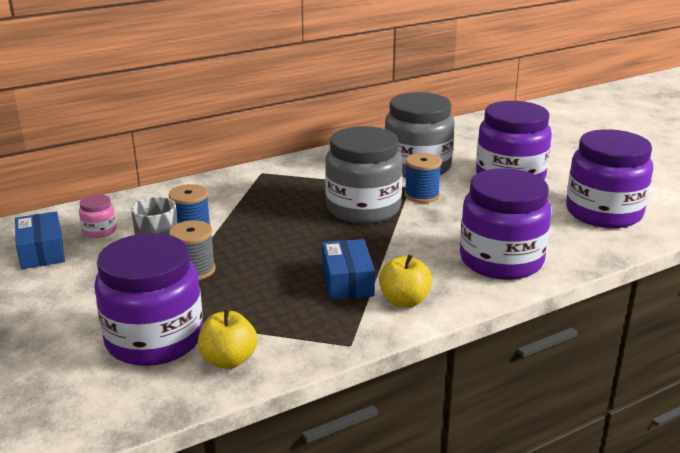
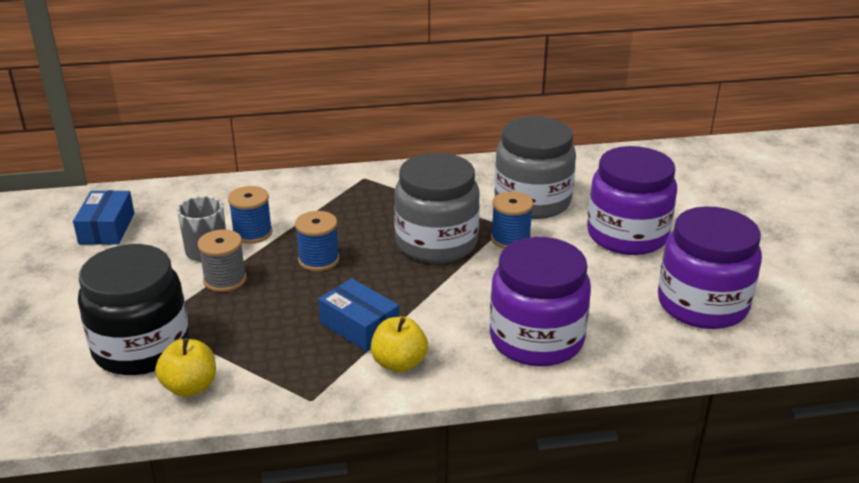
camera: 20 degrees right, 5 degrees up
(99, 231) = (170, 216): pink jar -> none
(154, 339) = (141, 347): purple jar -> black jar
(270, 239) = (318, 260): none -> blue spool
(347, 281) = (359, 326): blue box -> blue box turned 60 degrees counterclockwise

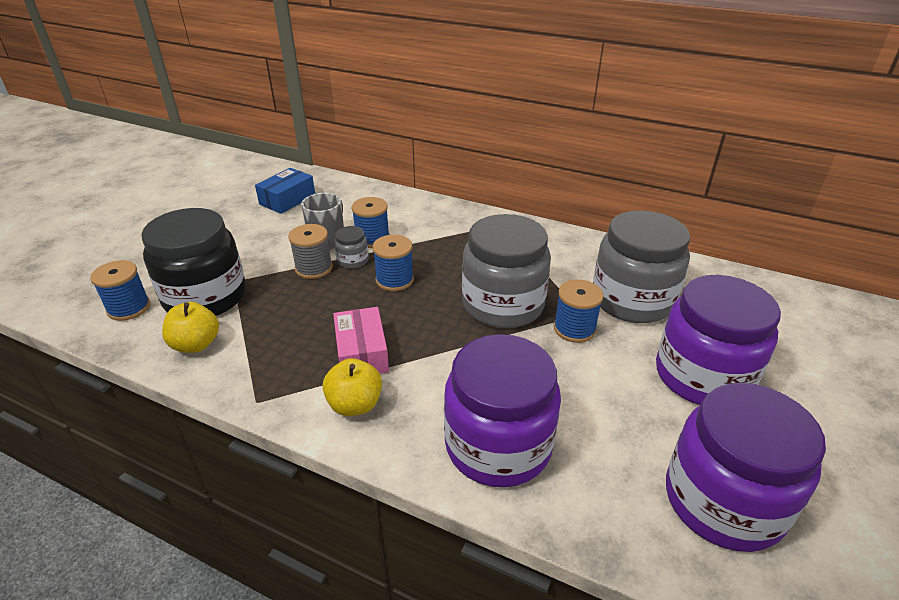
camera: 35 degrees right, 5 degrees up
(65, 391) = (129, 308): none -> blue spool
(257, 259) = (353, 260): none -> grey jar
(359, 326) = (362, 353): blue box -> pink box

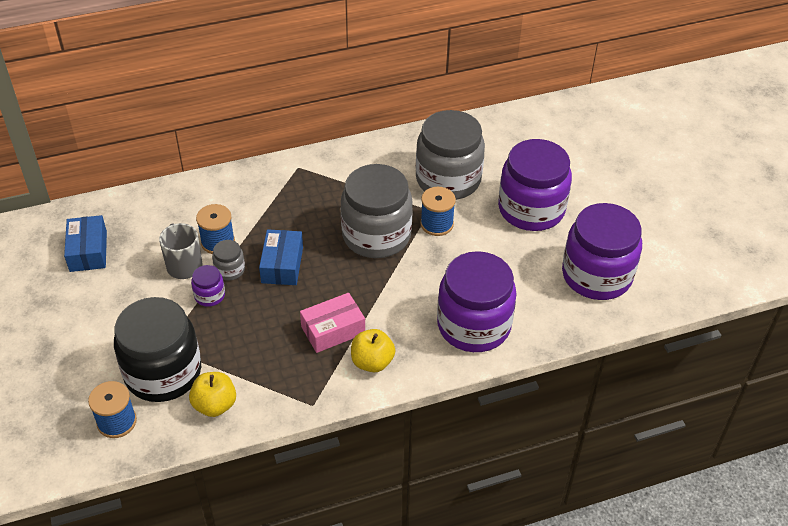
camera: 45 degrees left, 10 degrees up
(314, 268) = (209, 295): grey spool -> purple jar
(362, 353) = (333, 330): pink box -> pink box turned 60 degrees counterclockwise
(394, 280) = (282, 265): blue spool -> blue box

